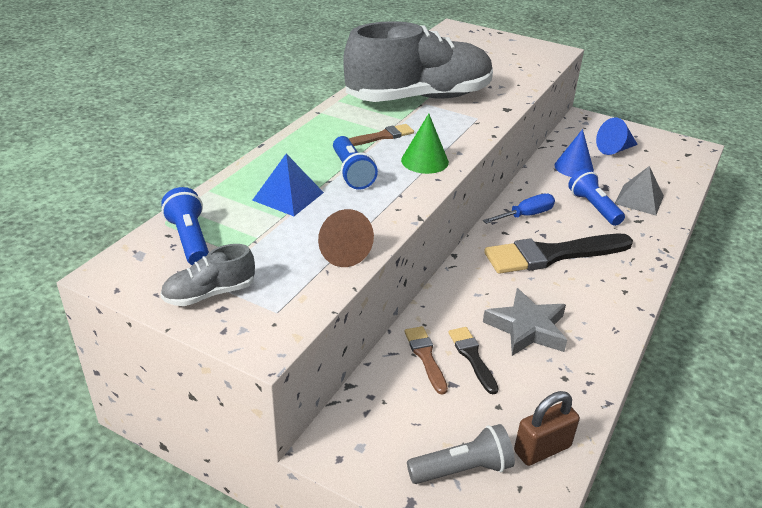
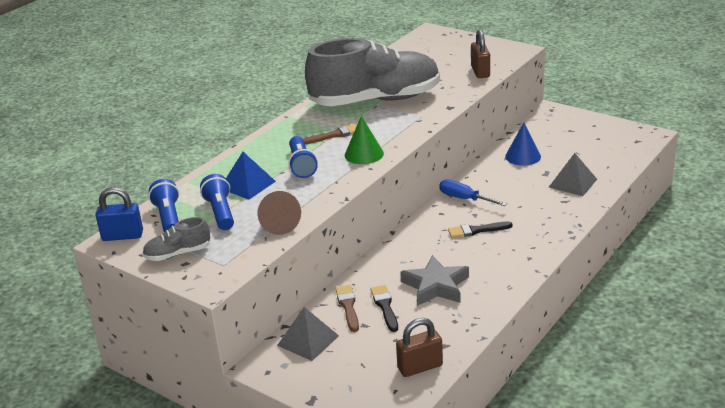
camera: 10 degrees right, 5 degrees down
(128, 265) = (122, 236): none -> blue padlock
(384, 407) = (308, 340): none -> grey pyramid
(462, 469) = (356, 379): grey flashlight -> none
(526, 71) = (480, 72): none -> brown padlock
(526, 215) = (464, 199): blue screwdriver -> blue screwdriver turned 120 degrees counterclockwise
(552, 255) = (476, 230): black brush -> black brush, size x0.49
(593, 207) = (528, 191): blue flashlight -> blue flashlight (220, 213)
(615, 149) = (568, 139): blue cone -> none

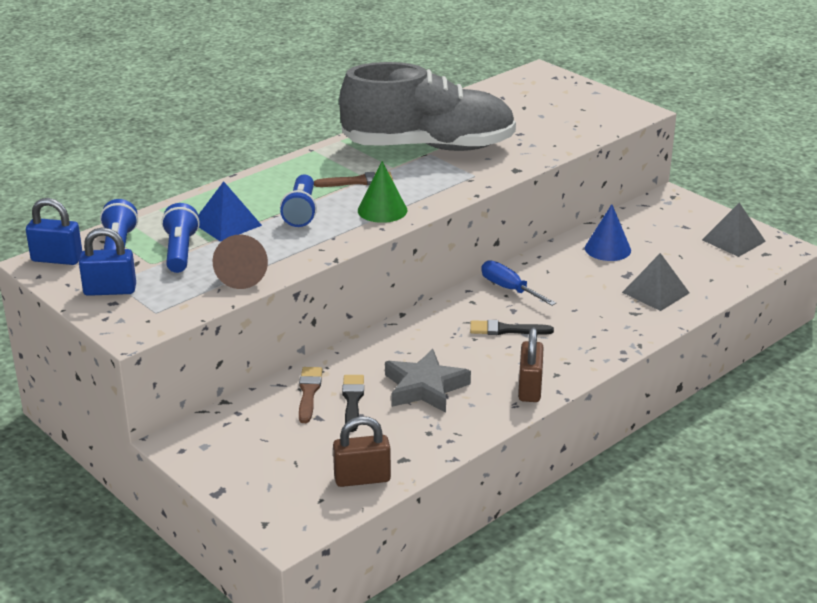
camera: 10 degrees right, 0 degrees up
(178, 254) = (110, 290): grey shoe -> blue padlock
(308, 340) = (244, 423): grey pyramid -> grey pyramid (733, 240)
(480, 72) = (577, 132): brown padlock -> brown padlock (530, 388)

